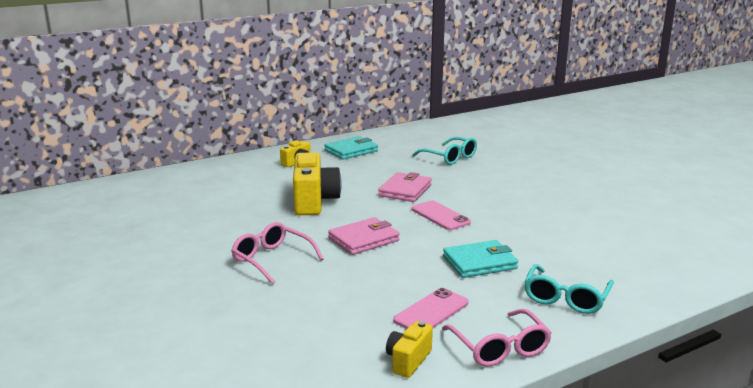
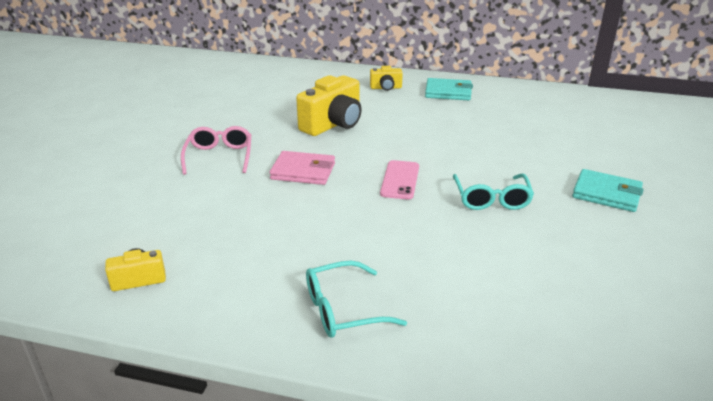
camera: 45 degrees right, 10 degrees up
(405, 190) = (419, 145): pink wallet -> none
(431, 311) = (226, 254): pink phone -> none
(449, 157) = (523, 130): turquoise glasses -> turquoise glasses (491, 199)
(479, 263) = (343, 236): turquoise wallet -> turquoise wallet (606, 194)
(499, 348) = (207, 313): pink glasses -> none

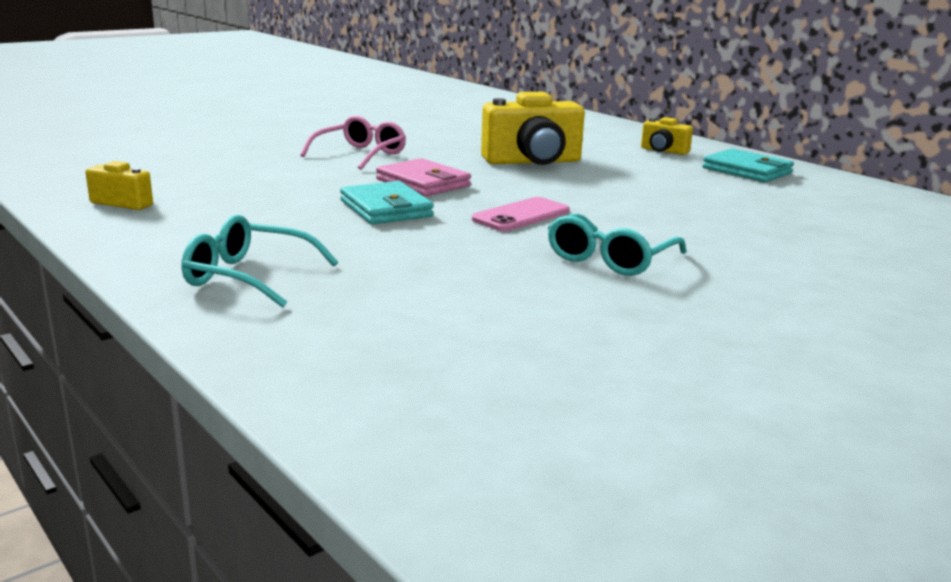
camera: 35 degrees right, 10 degrees down
(606, 194) = (808, 303): turquoise wallet -> turquoise wallet (386, 209)

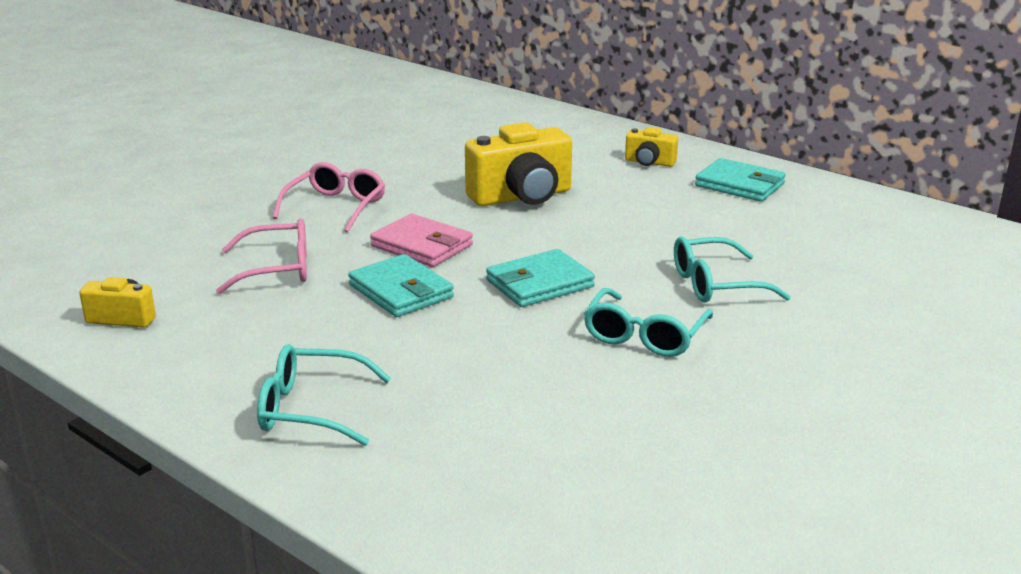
camera: 10 degrees left, 5 degrees up
(283, 186) = (277, 269): none -> pink glasses
(521, 215) = (539, 284): pink phone -> turquoise wallet
(699, 231) = (716, 284): none -> turquoise glasses

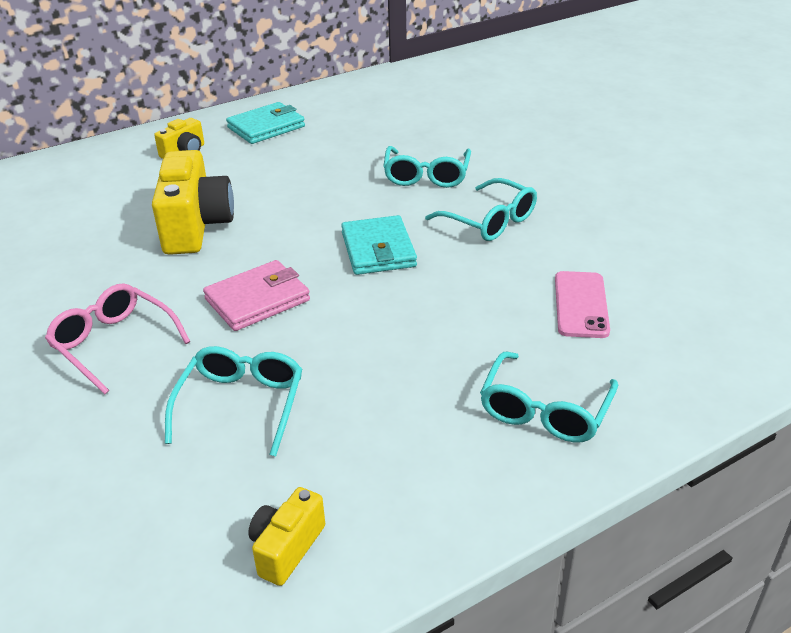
camera: 70 degrees left, 10 degrees up
(277, 269) = (241, 404): pink glasses -> turquoise glasses
(401, 291) = (346, 326): turquoise wallet -> none
(505, 412) = (581, 305): none -> pink phone

